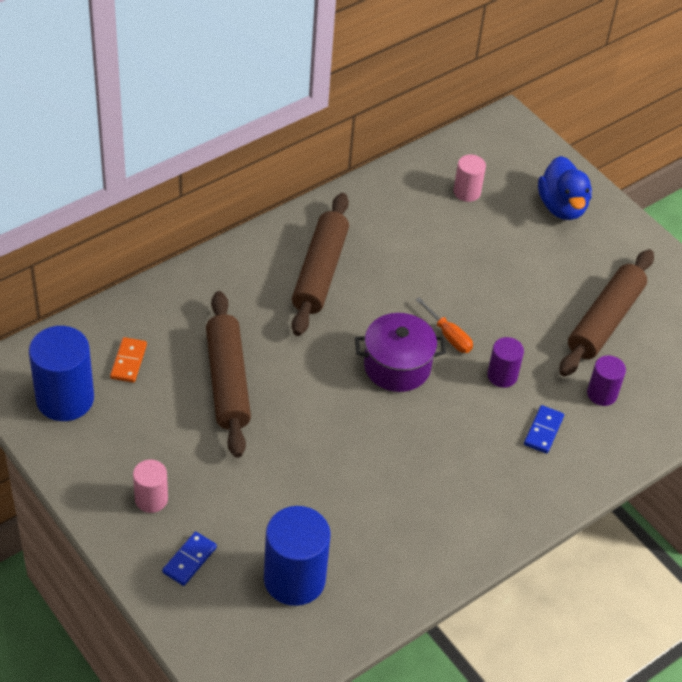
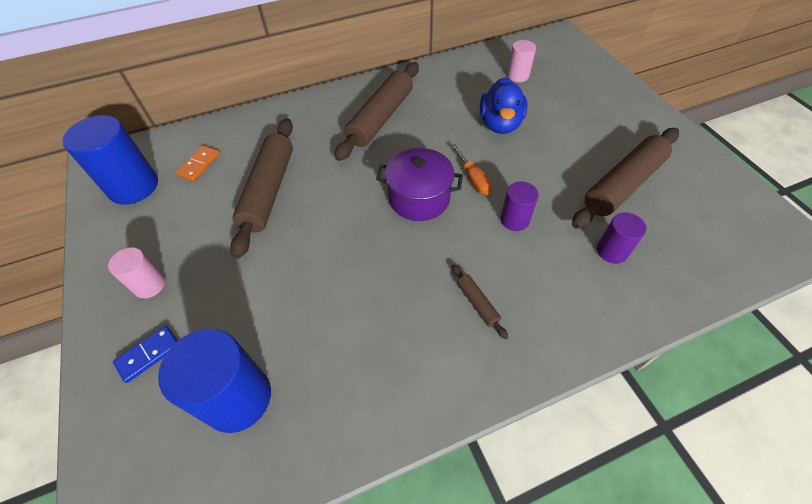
camera: 20 degrees right, 5 degrees up
(485, 463) = (477, 303): none -> brown rolling pin
(543, 431) = (545, 279): blue domino -> none
(562, 207) = (596, 93): blue duck -> blue duck (500, 124)

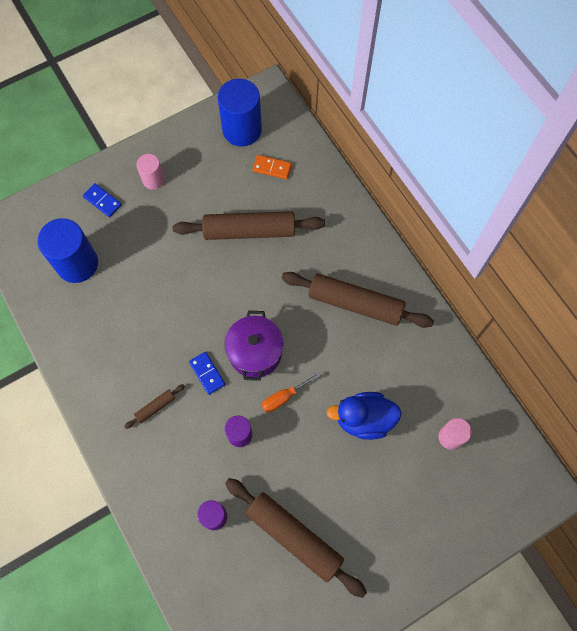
camera: 80 degrees right, 15 degrees up
(438, 245) = (207, 373): none -> blue domino

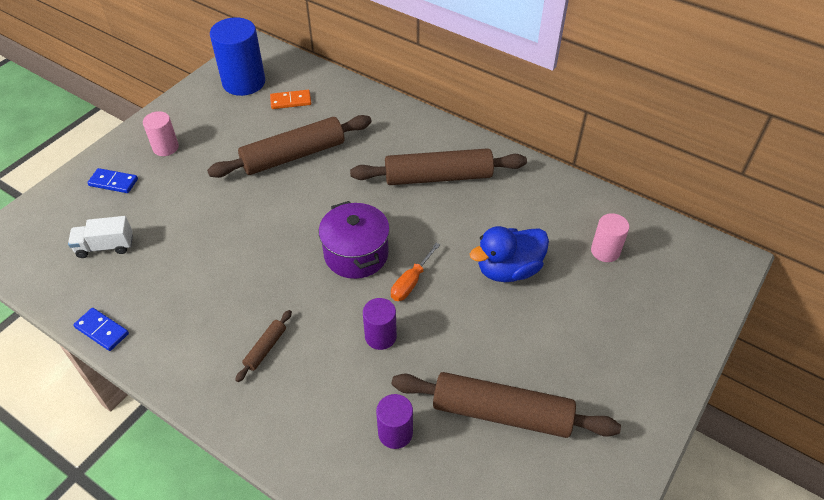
camera: 25 degrees left, 20 degrees down
(77, 264) = (105, 246): blue cylinder -> white truck
(207, 373) = (311, 293): blue domino -> blue domino (102, 330)

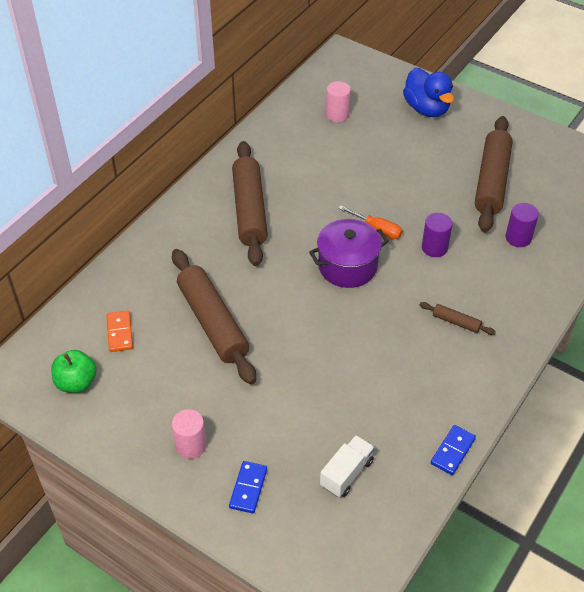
camera: 90 degrees left, 0 degrees up
(105, 246) = (346, 473): white truck -> white truck turned 135 degrees counterclockwise
(244, 82) = (76, 382): blue cylinder -> green apple
(508, 269) = (359, 170): blue duck -> blue duck (426, 108)

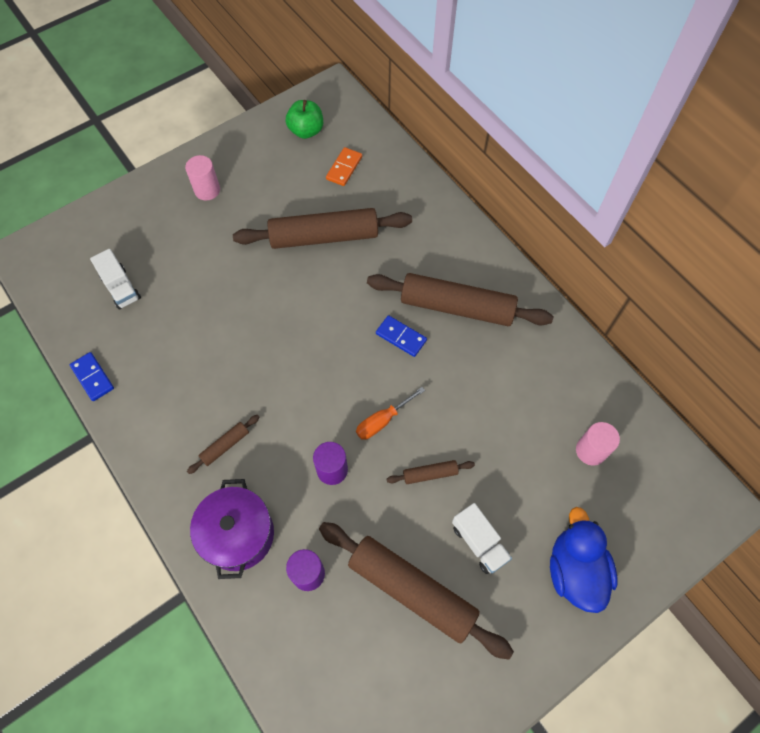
camera: 110 degrees right, 15 degrees up
(120, 332) = (344, 168): orange domino -> orange domino turned 75 degrees counterclockwise
(248, 488) = (148, 217): blue domino -> blue domino (401, 337)
(347, 266) = (342, 371): purple pot -> purple pot (238, 534)
(404, 192) = (430, 474): none -> brown rolling pin
(426, 108) = (575, 570): blue duck -> blue duck turned 90 degrees clockwise
(437, 156) = (479, 542): none -> white truck

